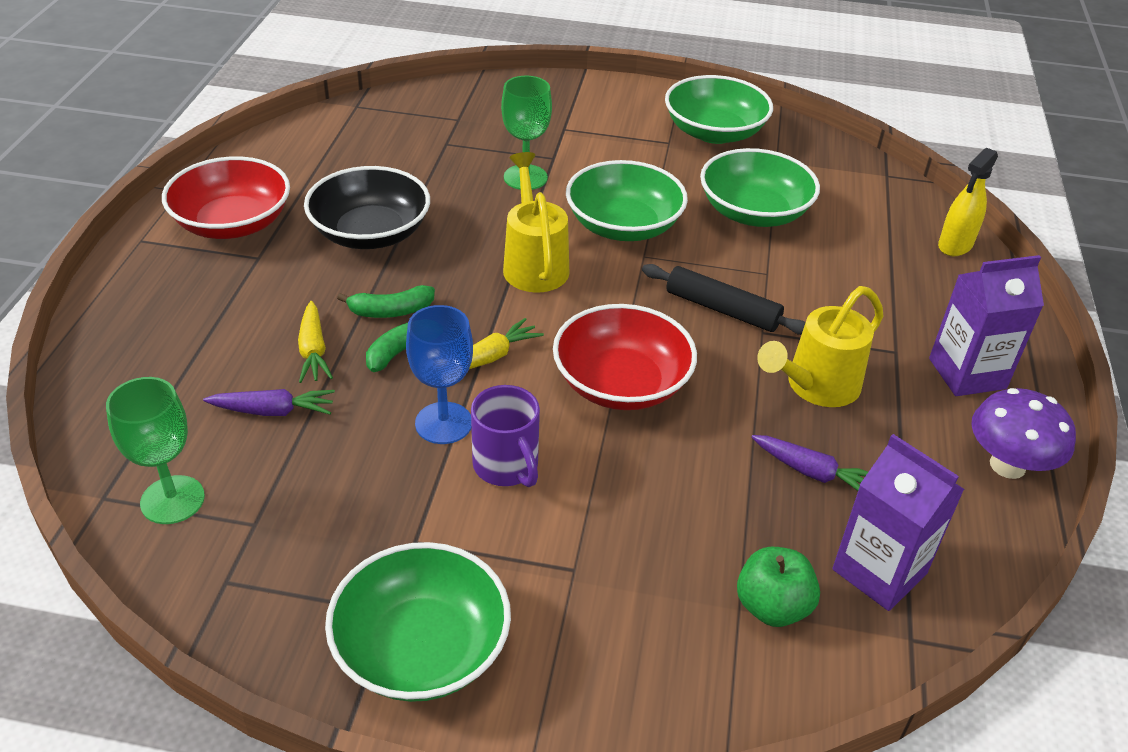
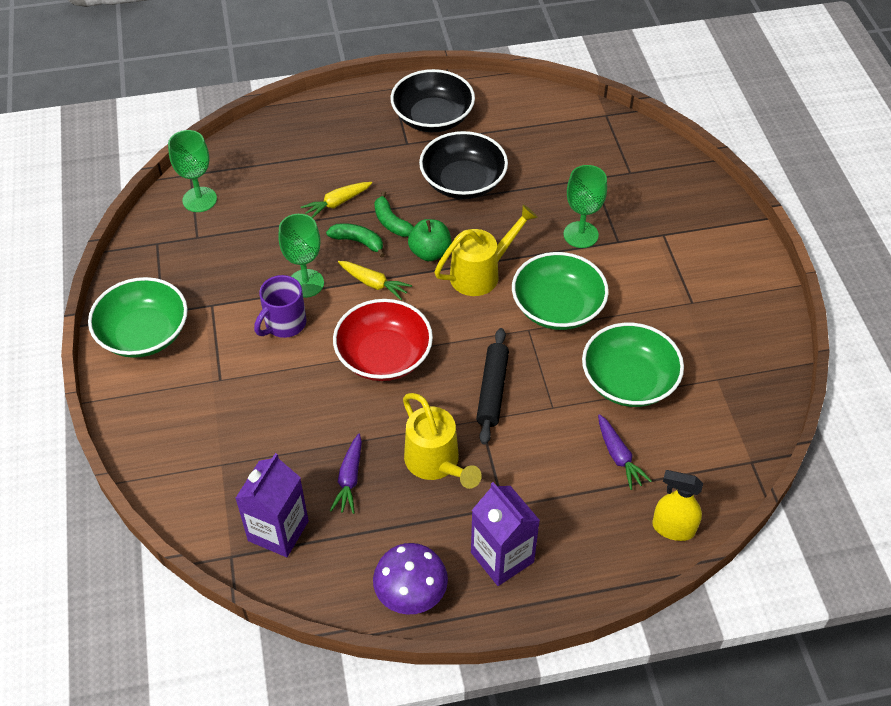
camera: 70 degrees right, 10 degrees up
(233, 223) = (433, 117): red bowl -> black bowl
(273, 411) = (280, 208): purple carrot -> purple carrot (618, 456)
(443, 423) = (306, 283): blue goblet -> green goblet
(714, 132) = (730, 327): green bowl -> none
(772, 607) = (228, 480): green apple -> green apple (430, 252)
(815, 387) = (436, 463): yellow watering can -> yellow watering can turned 150 degrees counterclockwise

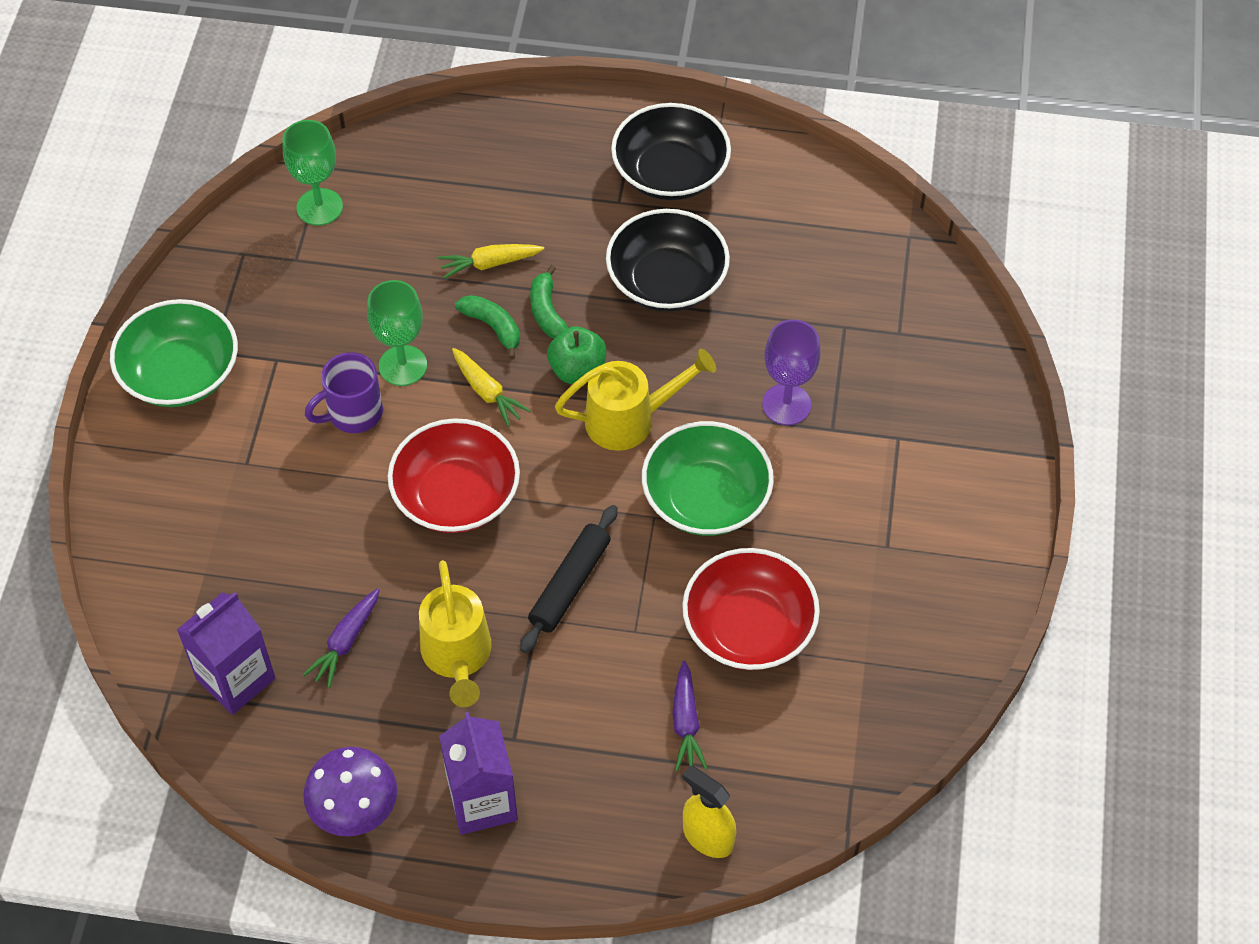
camera: 20 degrees right, 5 degrees up
(580, 235) = (786, 404): green goblet -> purple goblet
(629, 381) = (748, 627): green bowl -> red bowl

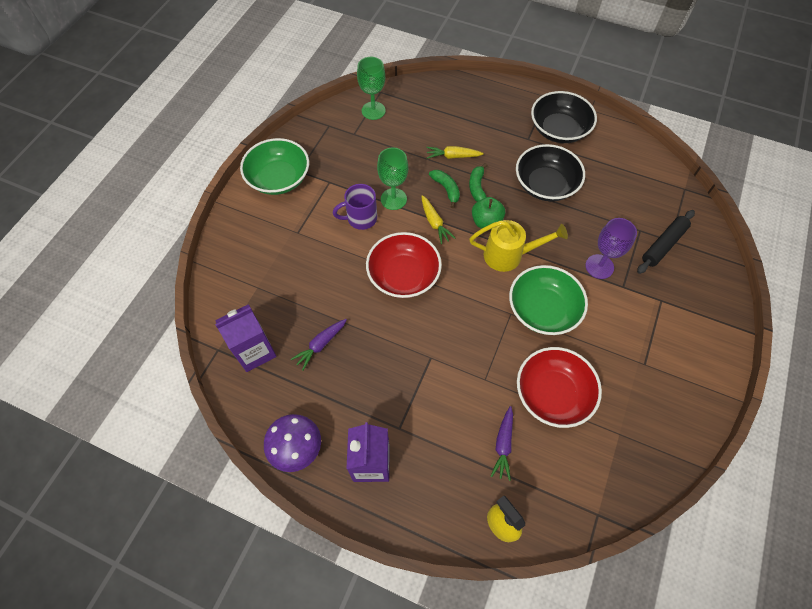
camera: 15 degrees right, 5 degrees up
(457, 657) = (380, 369): yellow watering can -> none
(570, 584) = (454, 342): black rolling pin -> black rolling pin (663, 245)

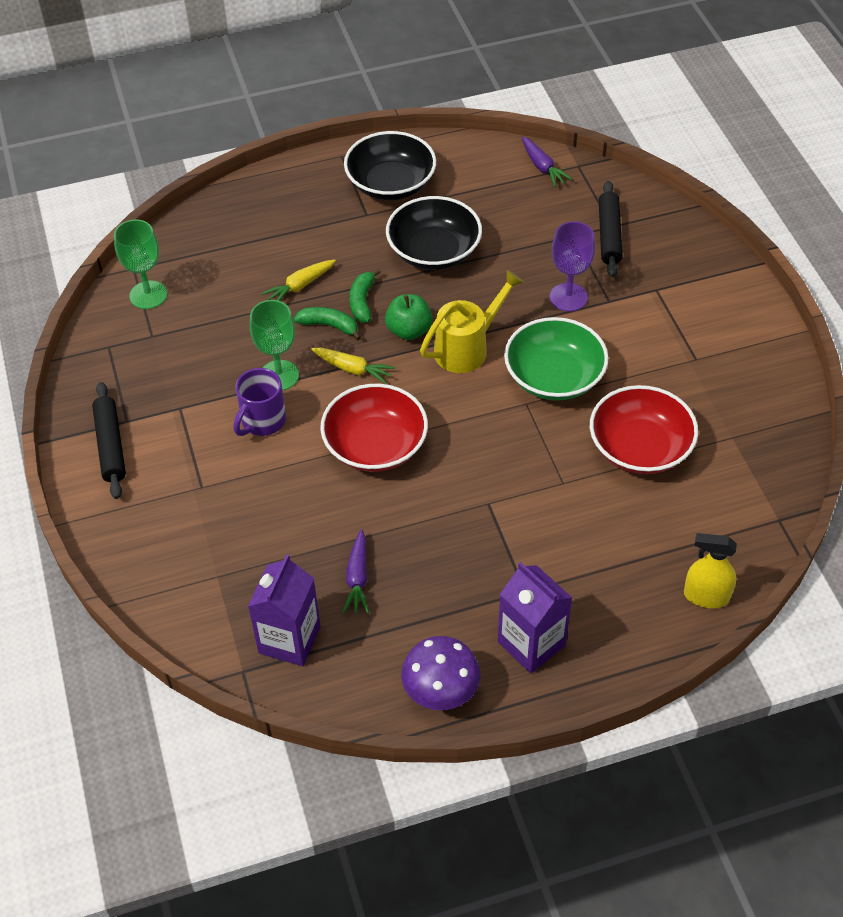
camera: 40 degrees left, 10 degrees down
(279, 178) = (110, 445): green bowl -> black rolling pin
(477, 187) = (362, 301): green banana -> green banana turned 45 degrees clockwise
(503, 445) = (639, 527): purple carrot -> purple carrot (542, 167)

